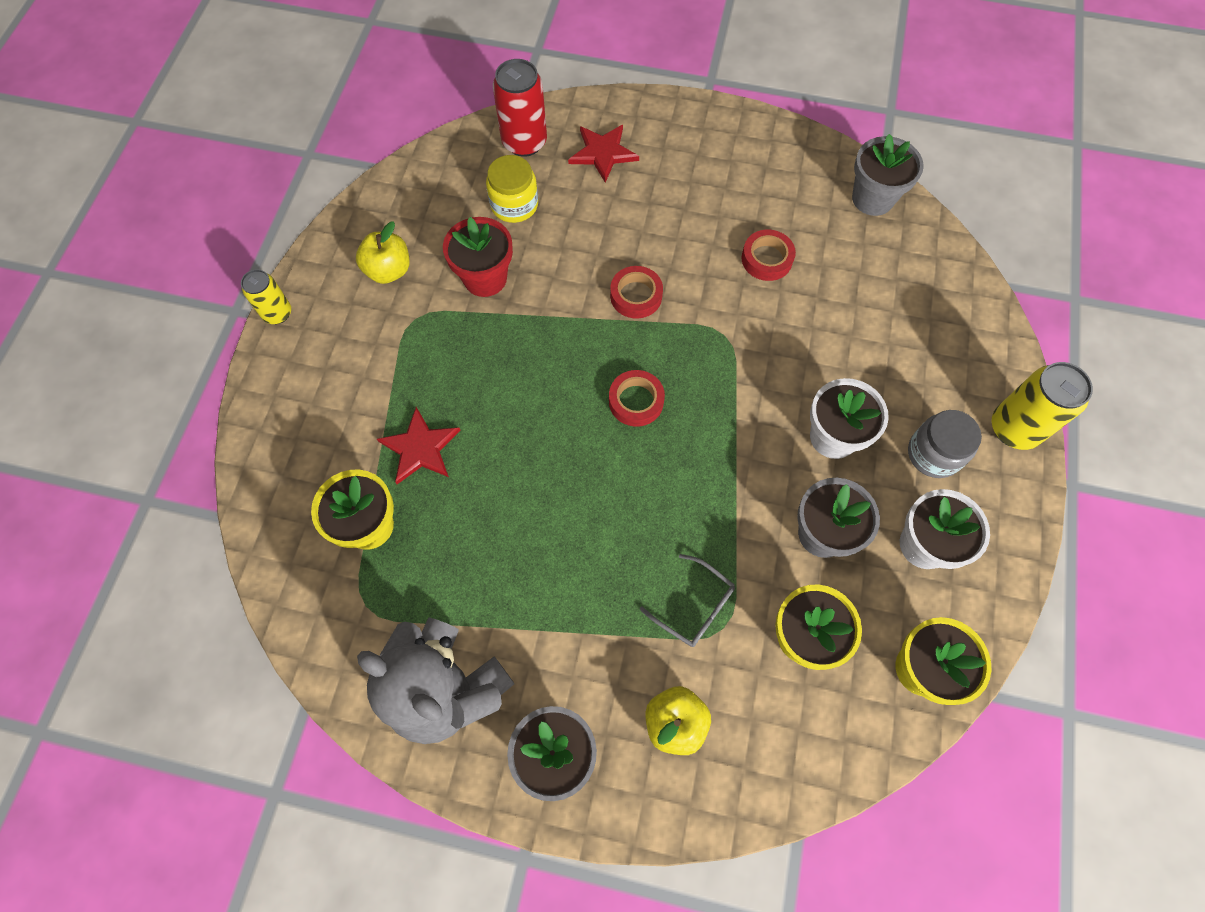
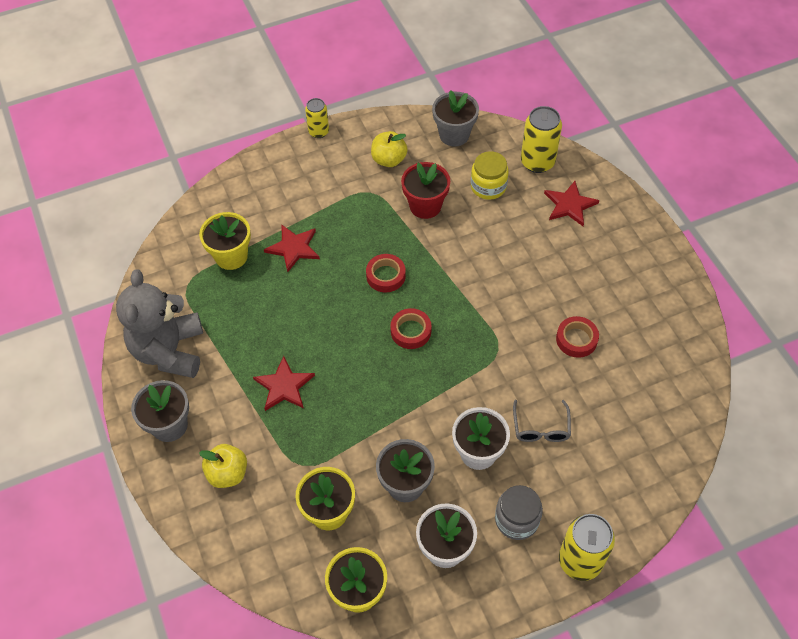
camera: 55 degrees right, 10 degrees down
(524, 142) = (537, 162): red can -> yellow can
(603, 581) = (284, 386): none -> red star
(636, 296) = (483, 286): red tape -> red tape (386, 276)
(694, 607) = (304, 442): grey glasses -> grey glasses (541, 428)
(872, 198) = (686, 373): grey flower pot -> grey flower pot (454, 135)

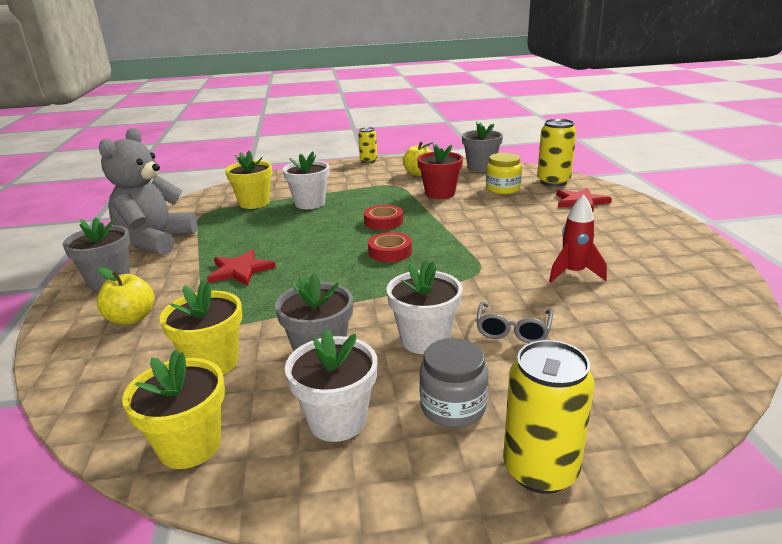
camera: 15 degrees right, 30 degrees down
(293, 248) = (310, 203): red star -> white flower pot
(576, 339) = (573, 273): red tape -> red rocket

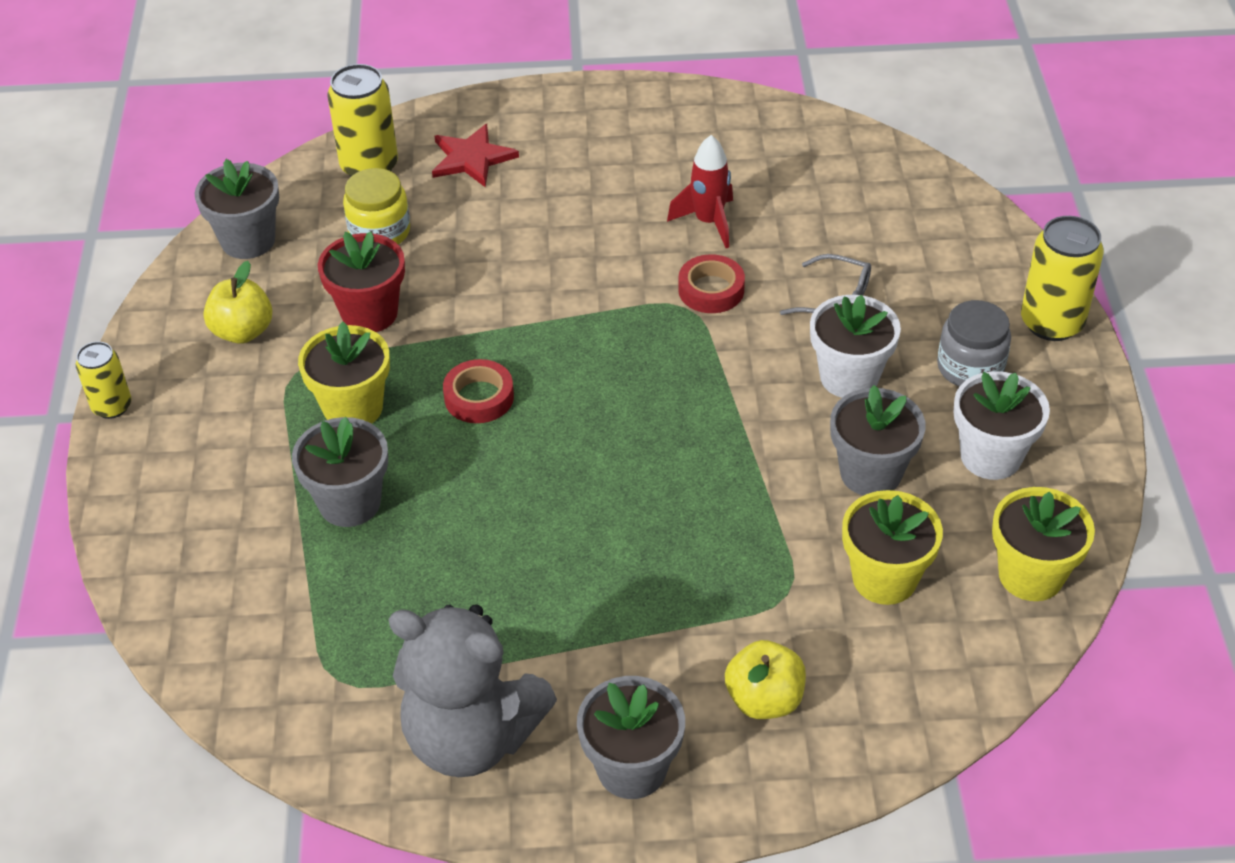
camera: 85 degrees left, 20 degrees up
(240, 270) = (627, 582): red star -> none
(254, 203) = (312, 597): yellow flower pot -> yellow flower pot (353, 408)
(310, 203) = (350, 503): white flower pot -> grey flower pot
(390, 252) = (602, 395): red tape -> red tape (711, 290)

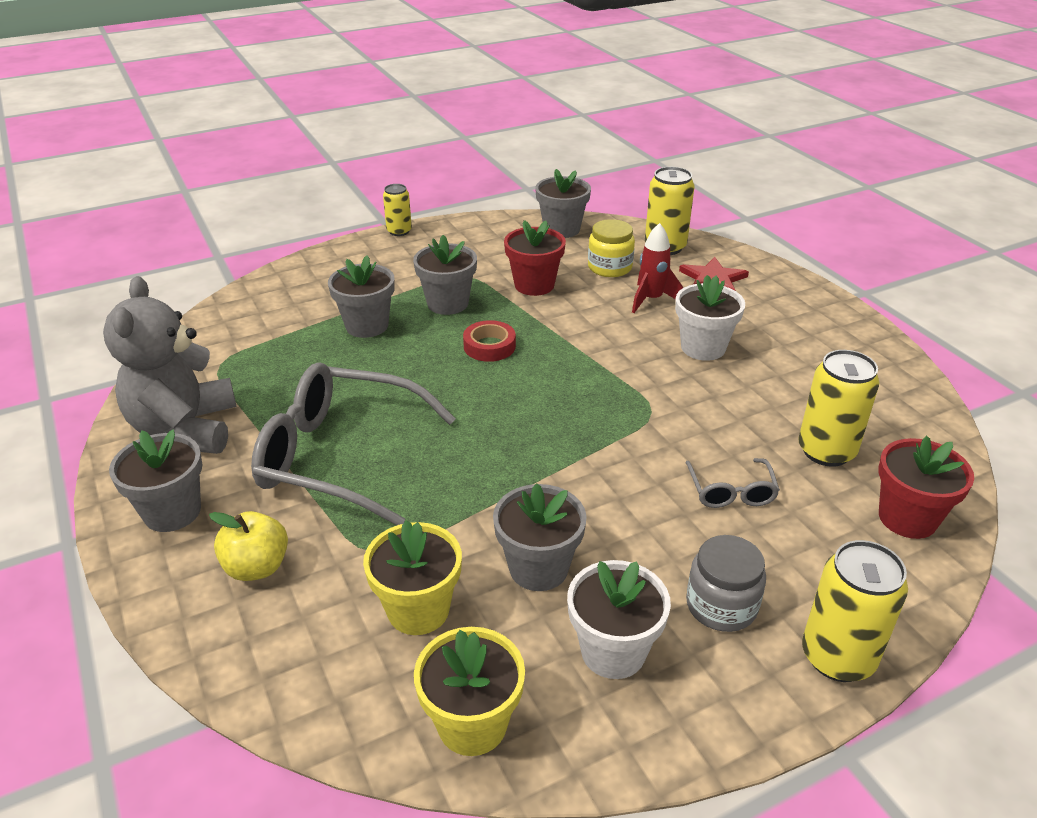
camera: 65 degrees right, 10 degrees down
(243, 331) = (485, 250): yellow apple -> none
(353, 408) = (447, 303): yellow flower pot -> grey flower pot
(614, 589) = (340, 456): none -> grey glasses
(708, 222) = (756, 397): red rocket -> red rocket (651, 300)
(711, 290) = (681, 419): red tape -> none
(814, 213) = (826, 451): none -> yellow can
(849, 377) = (644, 524): white flower pot -> white flower pot (703, 348)
(924, 207) = (907, 518): none -> red flower pot

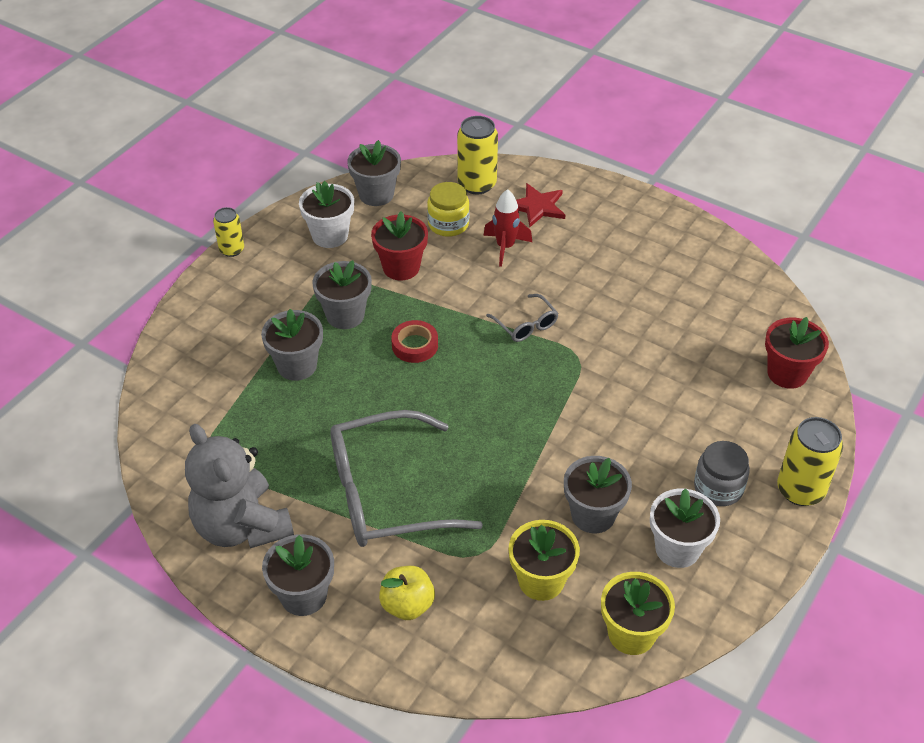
camera: 30 degrees left, 10 degrees up
(703, 348) = (575, 281): white flower pot -> white flower pot (330, 235)
(731, 492) = (672, 401): grey glasses -> grey glasses (526, 325)
(826, 451) = (711, 341): yellow can -> none

